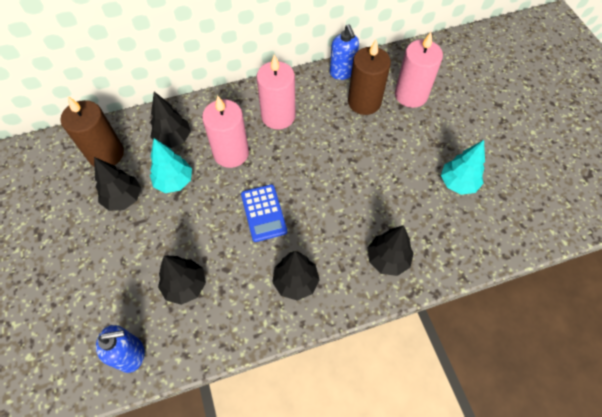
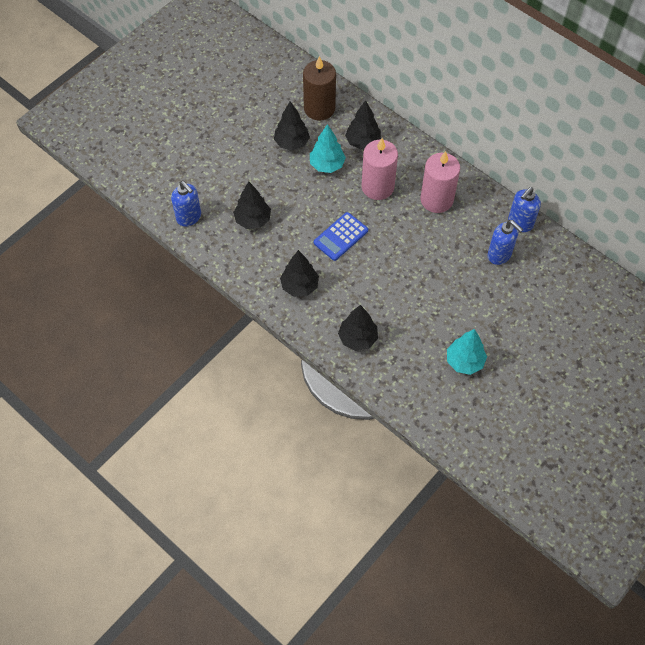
camera: 60 degrees right, 0 degrees up
(364, 102) = (499, 255): brown candle -> blue soap dispenser
(411, 95) = (535, 287): pink candle -> none

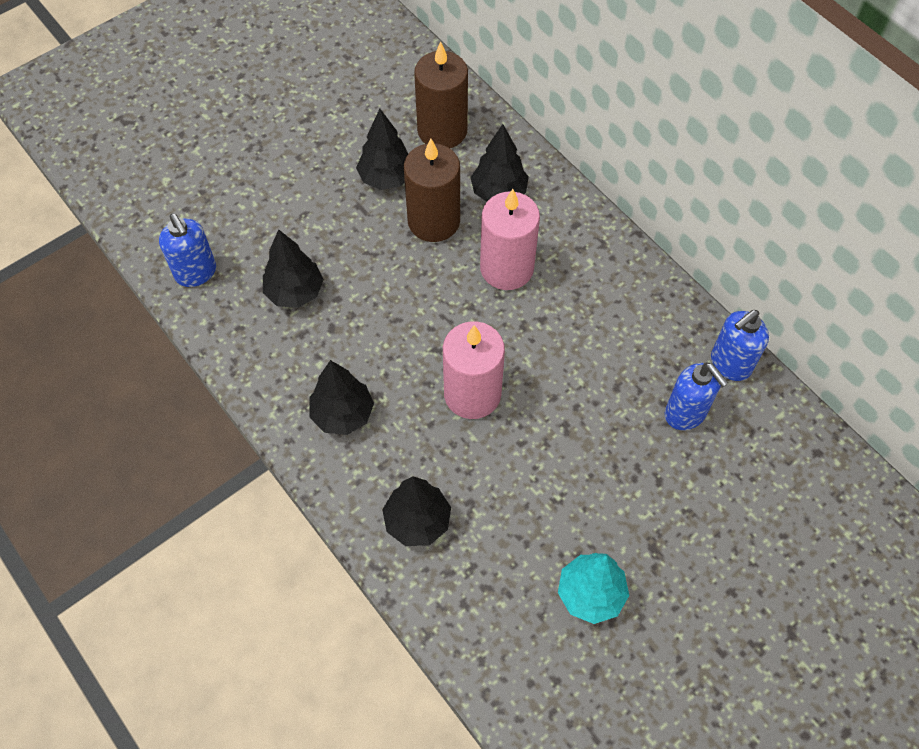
camera: 10 degrees right, 0 degrees up
(327, 165) = (433, 221): turquoise tree -> brown candle
(341, 237) = (429, 342): blue calculator -> none
(436, 199) = (598, 303): pink candle -> pink candle (472, 394)

